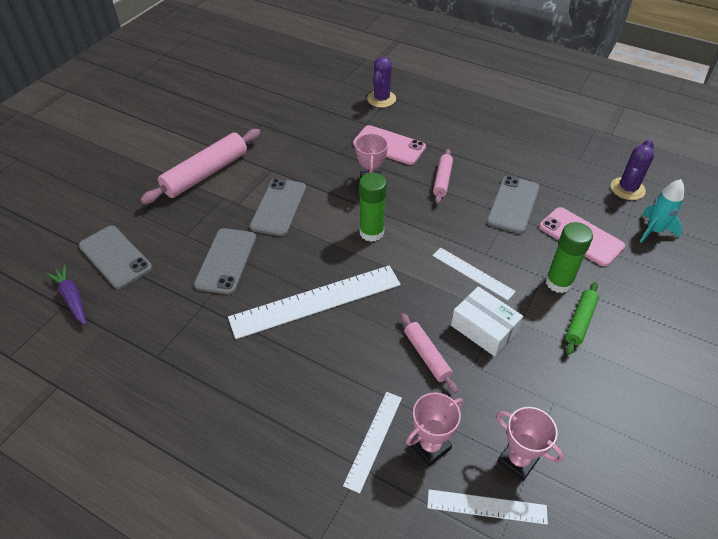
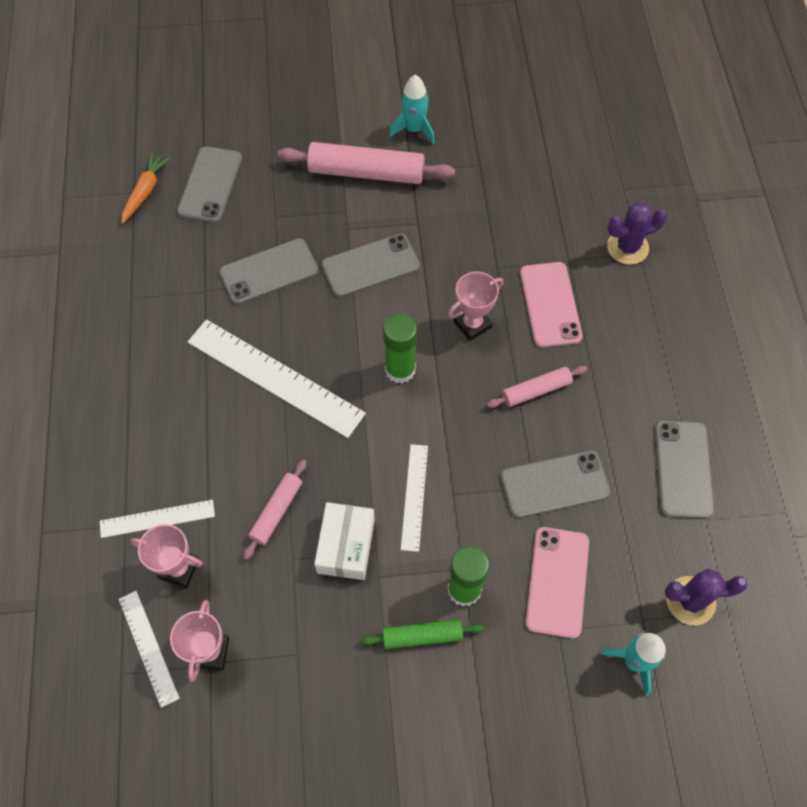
camera: 55 degrees right, 15 degrees up
(72, 298) = (145, 191): purple carrot -> orange carrot
(201, 137) = (414, 129): none -> turquoise rocket
(542, 150) = (683, 469): none -> grey phone

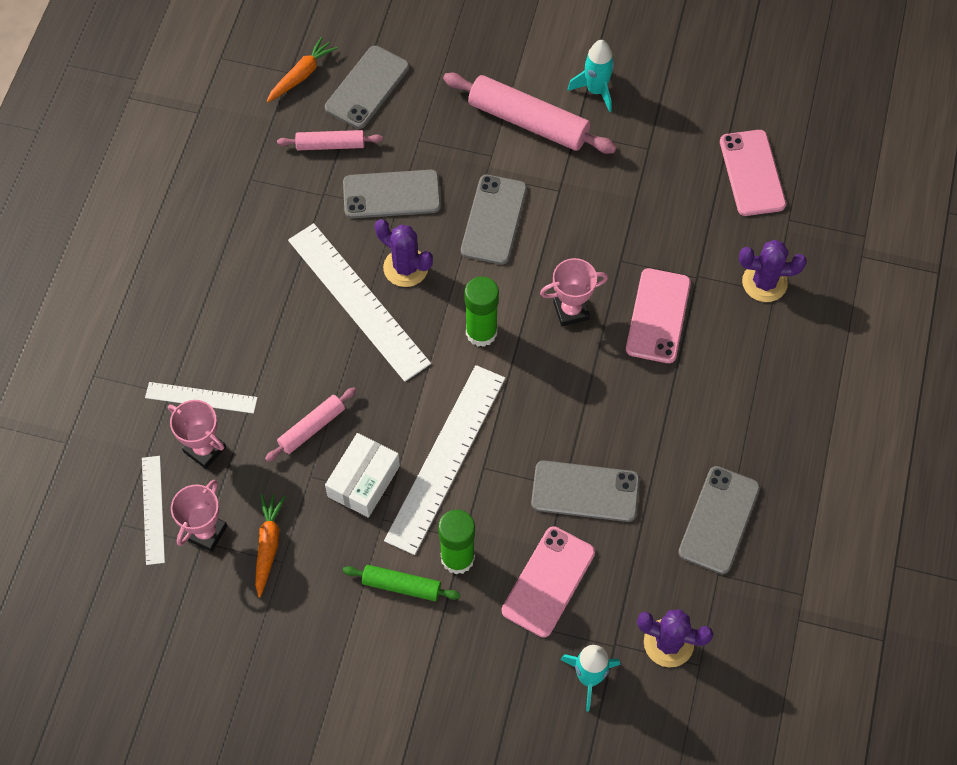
camera: 20 degrees right, 0 degrees up
(277, 642) = (268, 545): none -> orange carrot
(307, 333) = (405, 267): none -> purple cactus
(370, 266) = (494, 220): grey phone -> grey phone turned 75 degrees counterclockwise
(414, 496) = (445, 457): white ruler -> white ruler, size x1.86
(536, 390) = (606, 396): pink rolling pin -> pink rolling pin (330, 145)
(576, 159) = (752, 173): none -> pink phone

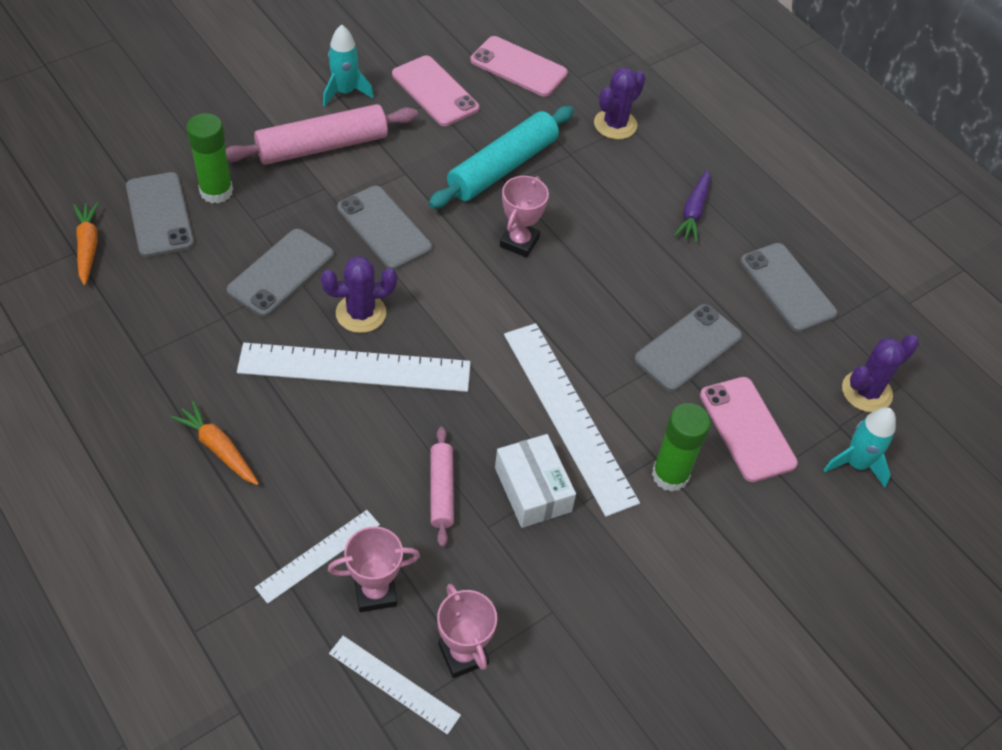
camera: 55 degrees left, 10 degrees down
(268, 545) = (525, 610): orange carrot -> orange carrot (218, 448)
(330, 145) = (181, 277): pink rolling pin -> none
(401, 586) = (660, 534): green rolling pin -> none
(481, 332) = (477, 309): green glue stick -> green glue stick (216, 191)
(633, 244) = (502, 167): none -> turquoise rolling pin
(658, 316) = (579, 197): pink phone -> pink phone (435, 91)
(729, 402) = (693, 212): none -> purple carrot

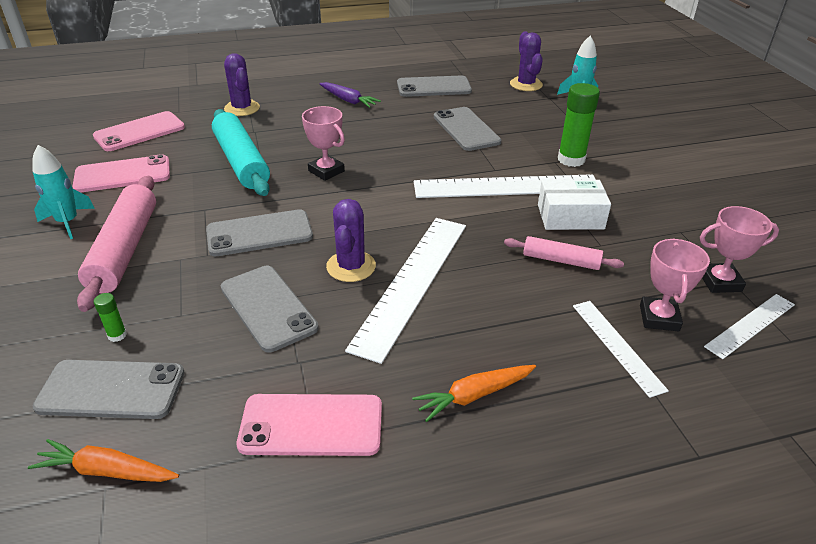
camera: 65 degrees left, 15 degrees down
(216, 191) = (117, 335): green glue stick -> green glue stick, size x0.46
(747, 429) = (541, 125): pink phone -> pink phone (311, 425)

